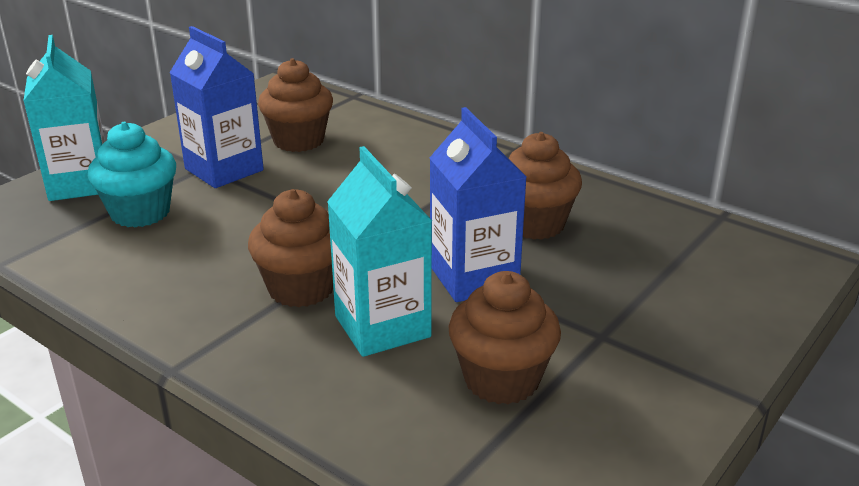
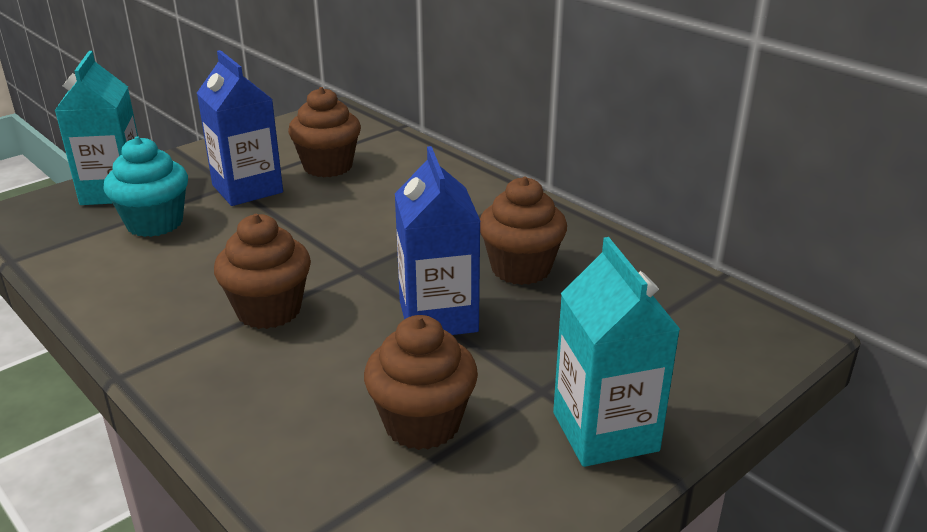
camera: 10 degrees right, 0 degrees up
(382, 326) = (329, 356): turquoise carton -> turquoise carton (605, 431)

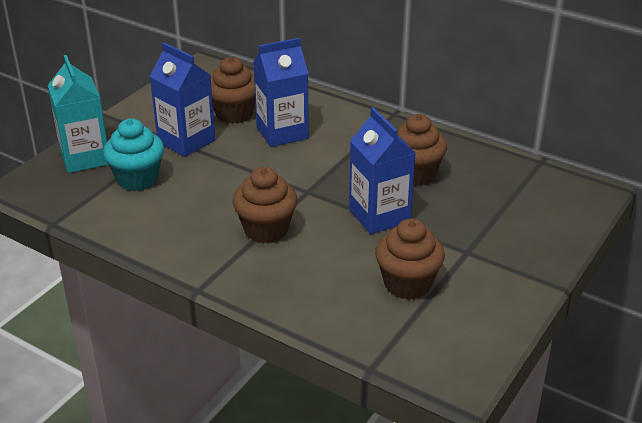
camera: 15 degrees left, 5 degrees up
(373, 195) = (282, 133): none -> blue carton
(605, 431) = (514, 270): turquoise carton -> none

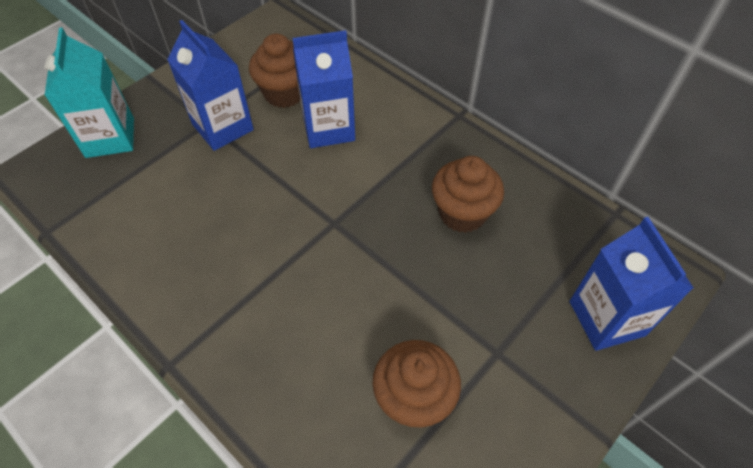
camera: 10 degrees right, 20 degrees up
(137, 179) = (155, 177): turquoise cupcake -> none
(266, 230) = (271, 278): brown cupcake -> none
(379, 216) = (406, 275): blue carton -> blue carton (606, 318)

